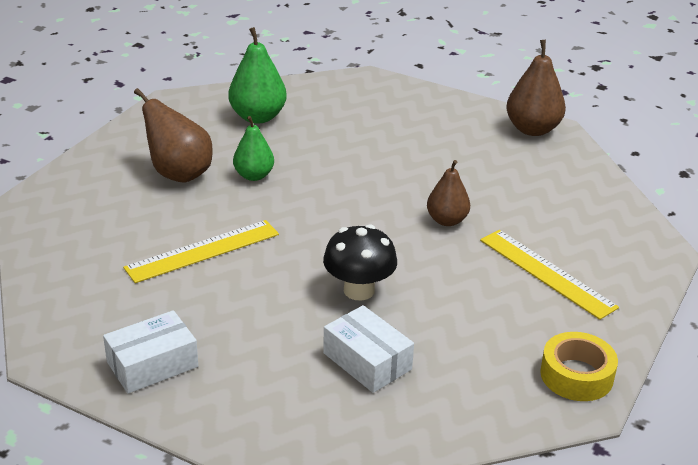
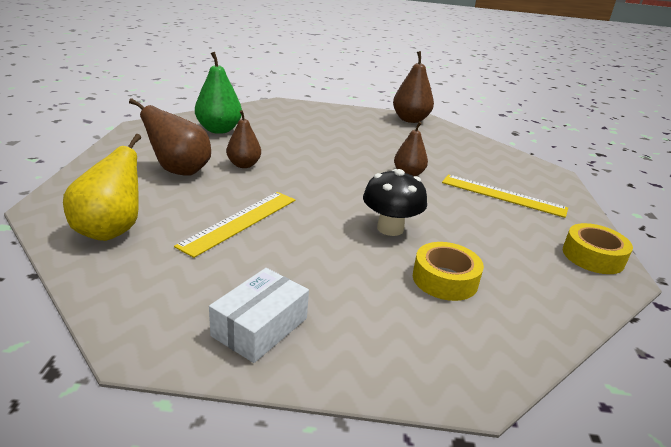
camera: 25 degrees left, 5 degrees down
(76, 238) = (111, 230): none -> yellow pear
(254, 176) = (244, 165): green pear -> brown pear
(367, 361) = (445, 279): white box -> yellow tape

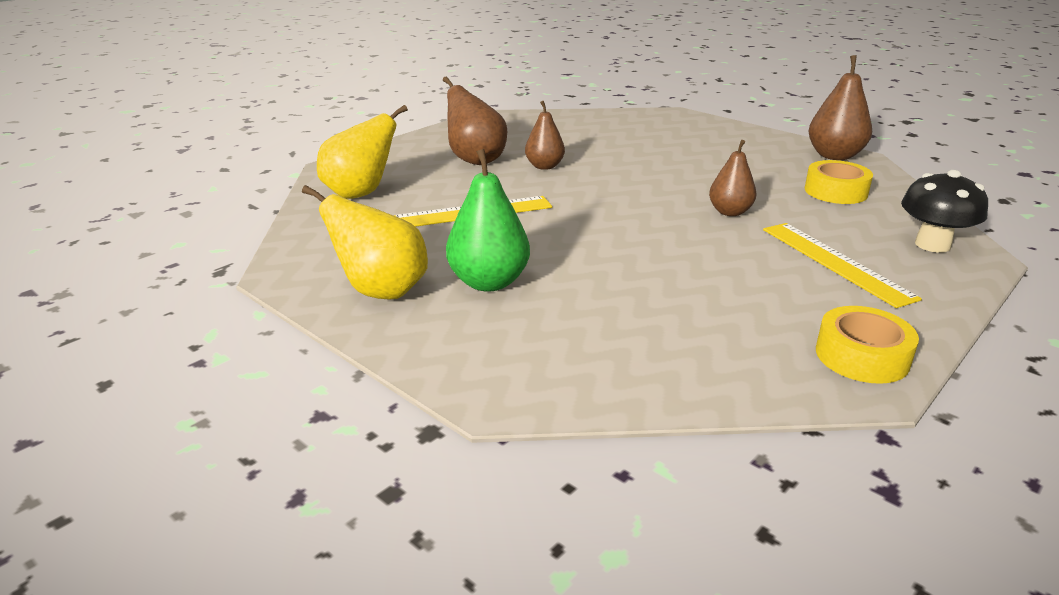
camera: 40 degrees right, 0 degrees up
(219, 130) = (564, 130): green pear -> green pear (489, 282)
(260, 327) = (381, 291): white box -> yellow pear
(390, 228) = (620, 256): black mushroom -> black mushroom (932, 245)
(445, 279) = (610, 314): yellow tape -> yellow tape (835, 191)

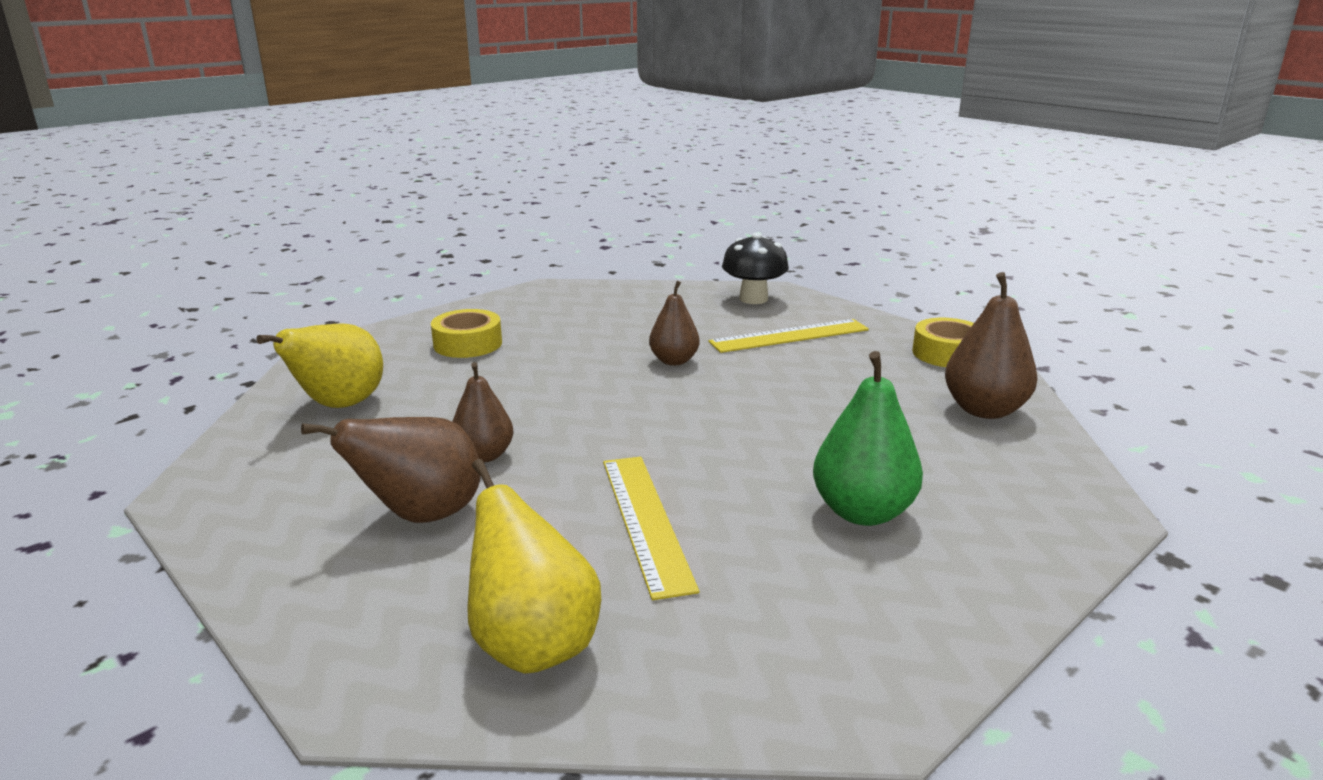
camera: 85 degrees left, 5 degrees down
(381, 291) = (906, 599): yellow pear -> yellow pear (339, 405)
(834, 156) = (537, 296): brown pear -> brown pear (984, 410)
(835, 191) = (632, 310): yellow tape -> yellow tape (468, 344)

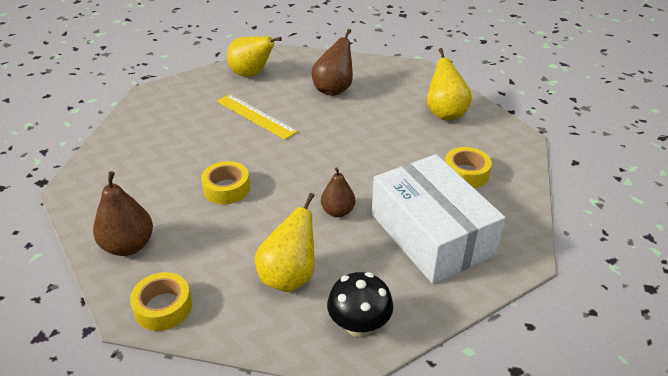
camera: 145 degrees right, 15 degrees up
(484, 456) = (348, 116): brown pear -> none
(600, 320) = (431, 234): none -> white box
(789, 336) = (289, 276): yellow ruler -> yellow pear
(802, 426) = (226, 188): none -> yellow tape
(862, 512) = (175, 150): green pear -> none

